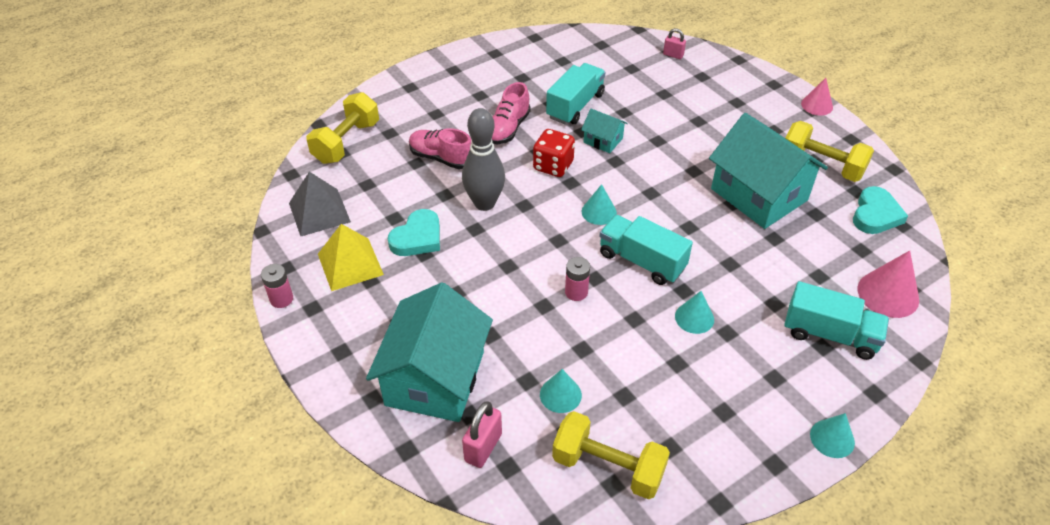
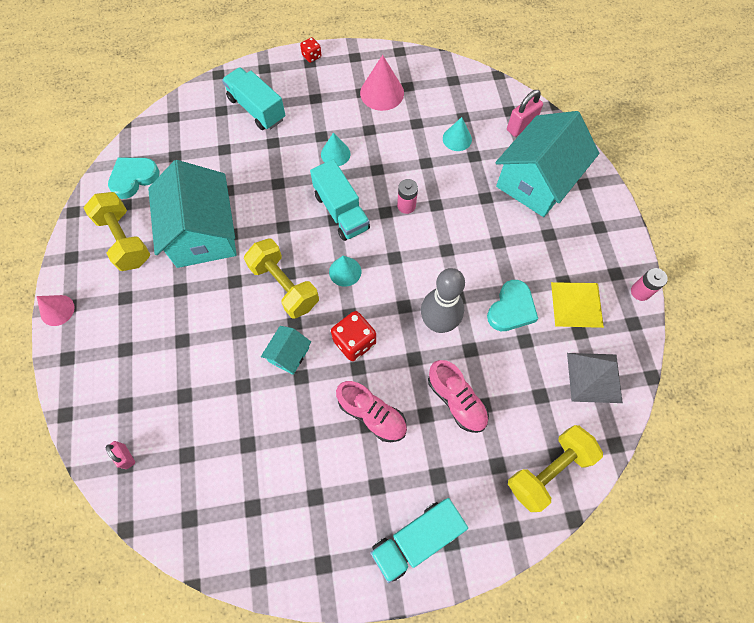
camera: 155 degrees left, 20 degrees up
(417, 237) = (511, 309): turquoise heart -> turquoise heart turned 150 degrees clockwise
(508, 128) = (372, 414): pink shoe -> pink shoe turned 75 degrees clockwise
(575, 106) = (285, 418): turquoise truck -> turquoise truck (416, 539)
(603, 140) = (289, 354): turquoise house -> turquoise house turned 60 degrees clockwise
(608, 467) = (450, 89): yellow dumbbell -> yellow dumbbell (284, 286)
(832, 438) = (311, 56): turquoise cone -> red dice
(888, 294) = (192, 119): pink cone -> pink cone (382, 93)

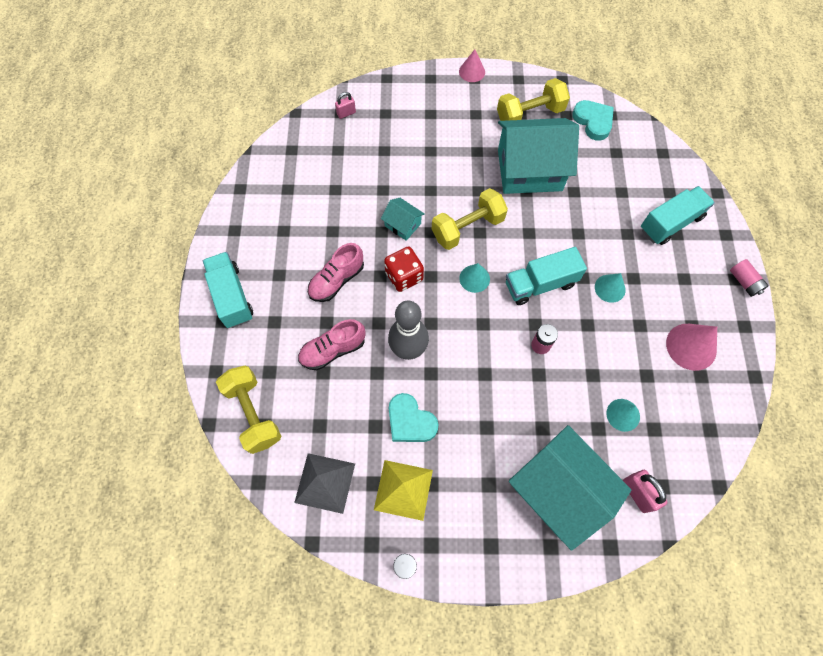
camera: 100 degrees right, 0 degrees up
(311, 56) = (744, 282): red dice -> pink battery

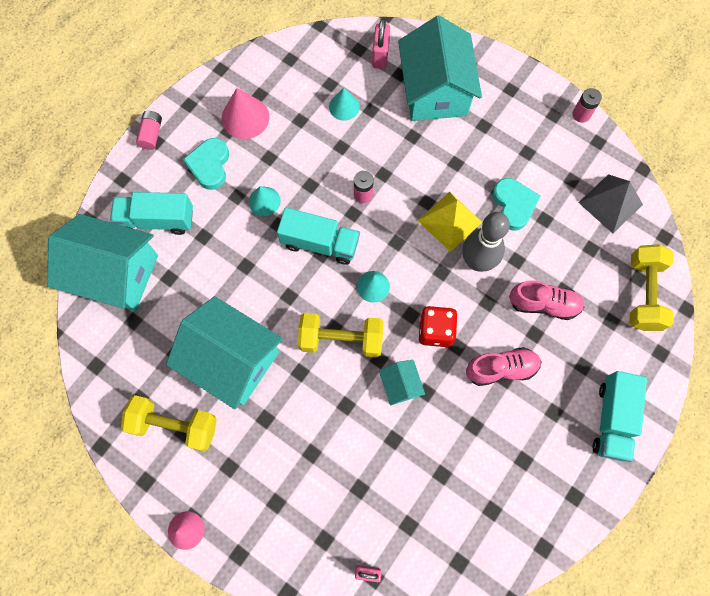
camera: 145 degrees left, 5 degrees up
(403, 489) = (551, 161): yellow pyramid -> yellow pyramid (449, 221)
(593, 121) = (120, 371): turquoise heart -> turquoise heart (209, 165)
(659, 172) = (115, 273): none -> turquoise house

